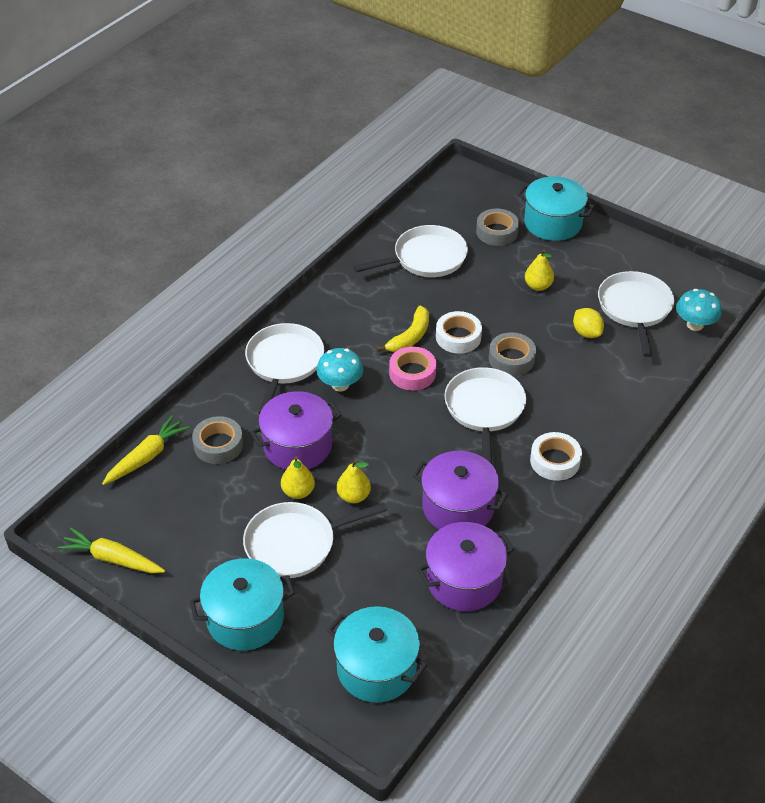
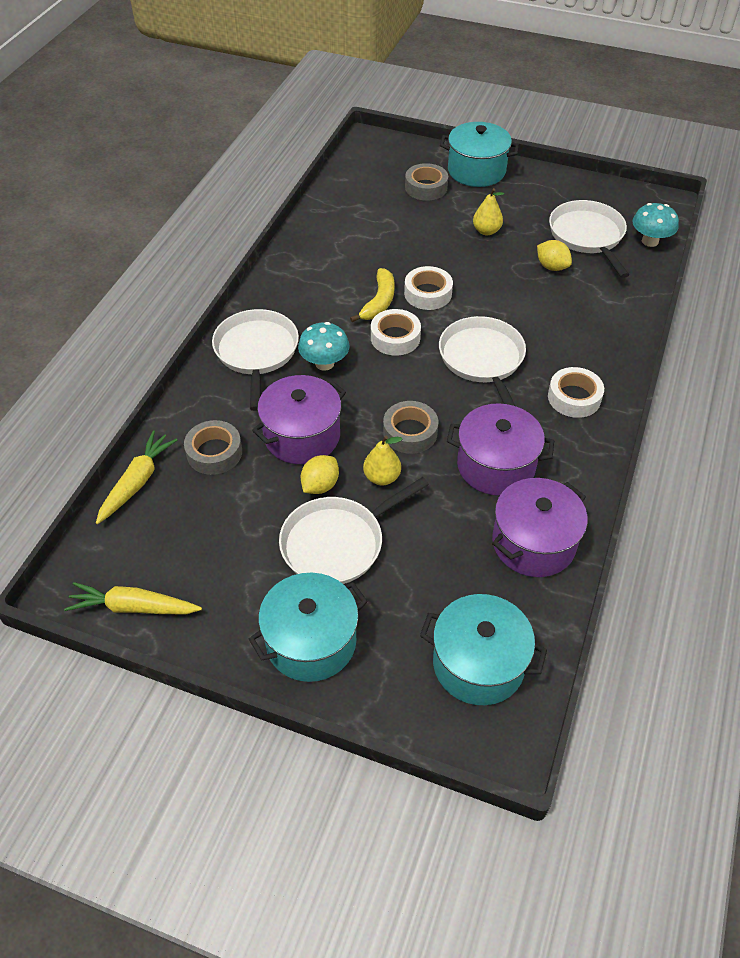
camera: 15 degrees left, 5 degrees up
(298, 492) = (320, 485): yellow pear -> yellow lemon
(412, 373) = (395, 338): pink tape -> white tape
(426, 258) = (365, 223): white pan -> none
(511, 359) = (489, 305): grey tape -> grey tape (410, 432)

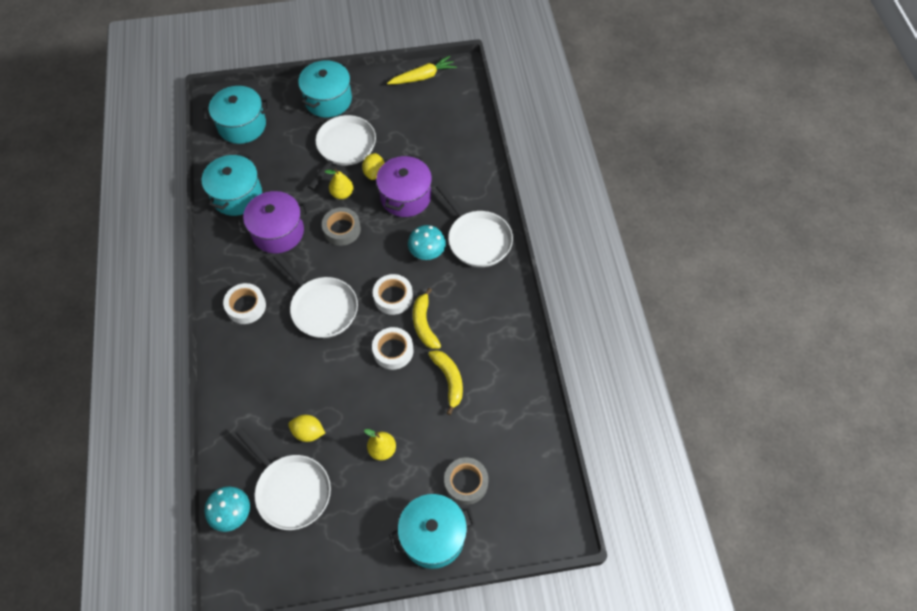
camera: 150 degrees right, 10 degrees up
(137, 482) = (475, 129): yellow carrot -> none
(214, 452) = (448, 164): grey tape -> none
(388, 252) = (449, 380): none -> yellow banana
(533, 543) = (237, 195): purple pot -> turquoise pot

